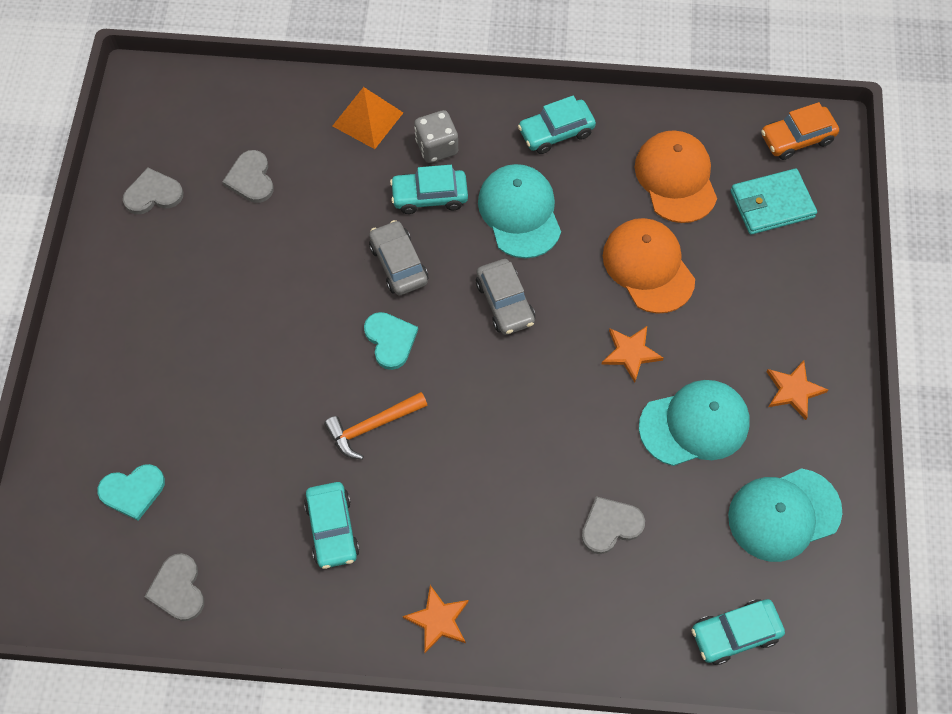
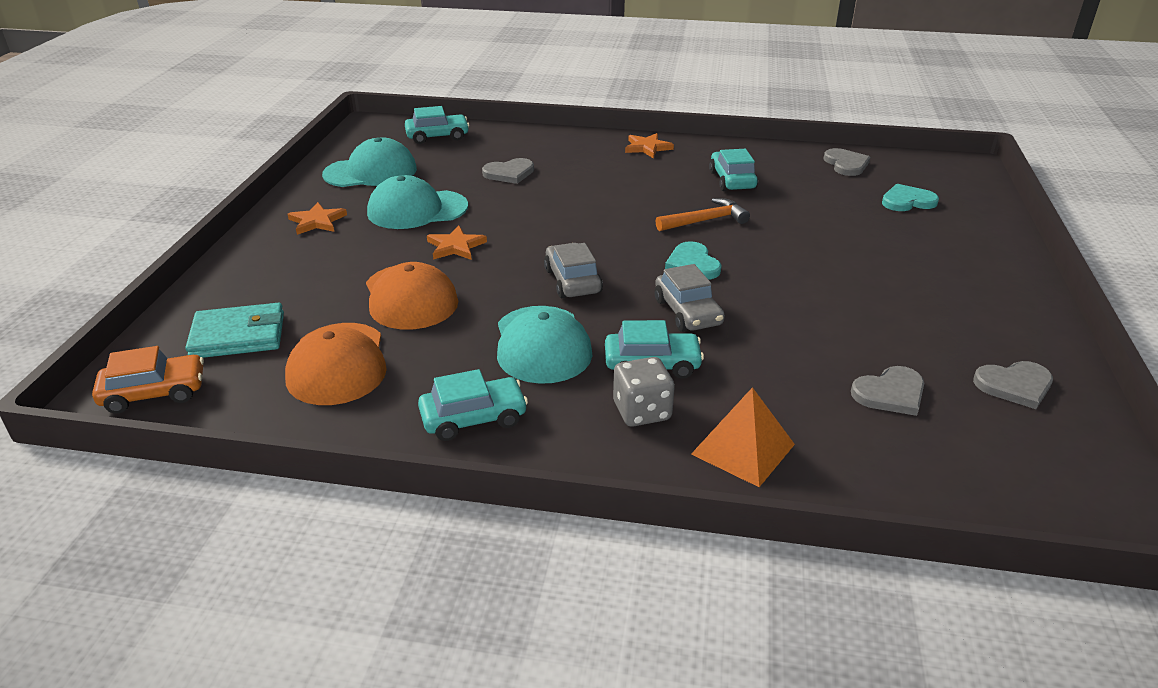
camera: 175 degrees left, 30 degrees down
(251, 178) = (890, 393): grey heart -> grey heart turned 75 degrees clockwise

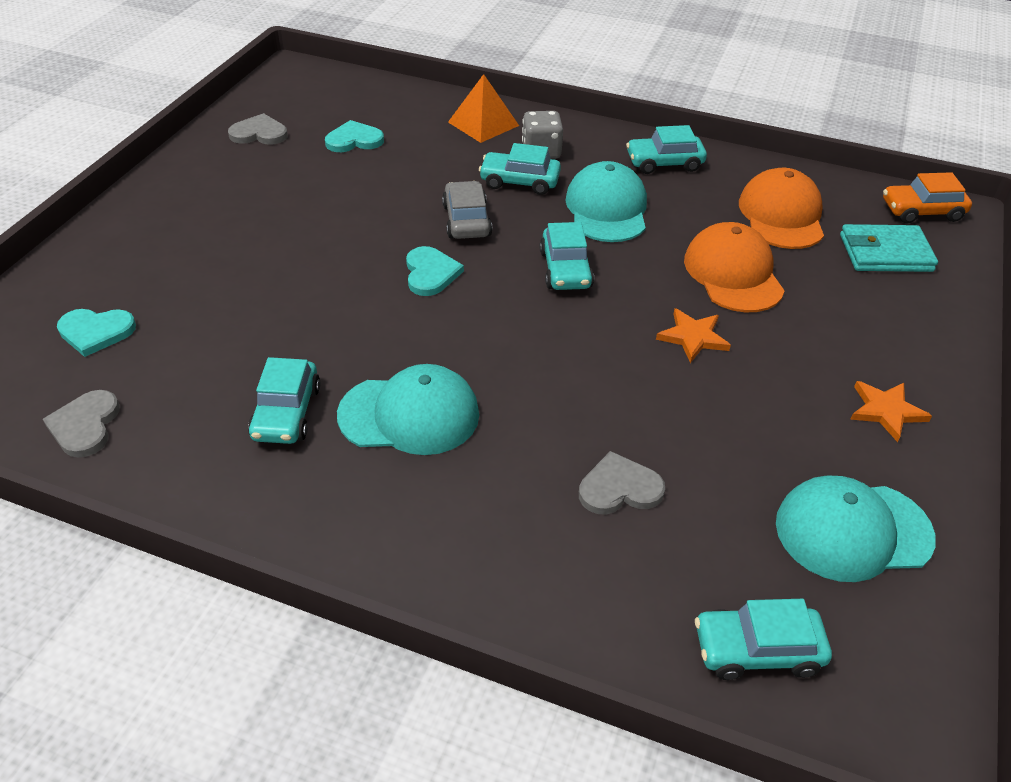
camera: 170 degrees left, 10 degrees up
(417, 210) = (753, 415): turquoise cap -> turquoise cap (409, 414)
(572, 281) = (565, 269): grey car -> turquoise car
(647, 148) = (365, 531): orange star -> none
(705, 220) = (376, 336): orange hammer -> none
(890, 393) = (354, 140): grey heart -> turquoise heart

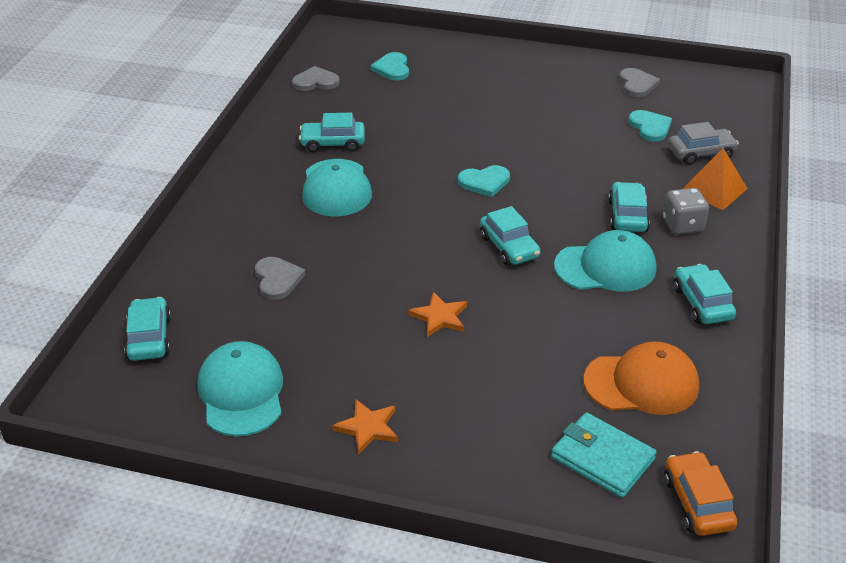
camera: 85 degrees right, 5 degrees down
(466, 221) = (558, 193): grey car -> grey car (700, 153)
(565, 269) = (509, 247): turquoise car -> turquoise car turned 105 degrees counterclockwise
(733, 273) = (533, 344): orange cap -> none
(885, 253) = (602, 458): turquoise wallet -> turquoise wallet turned 45 degrees counterclockwise

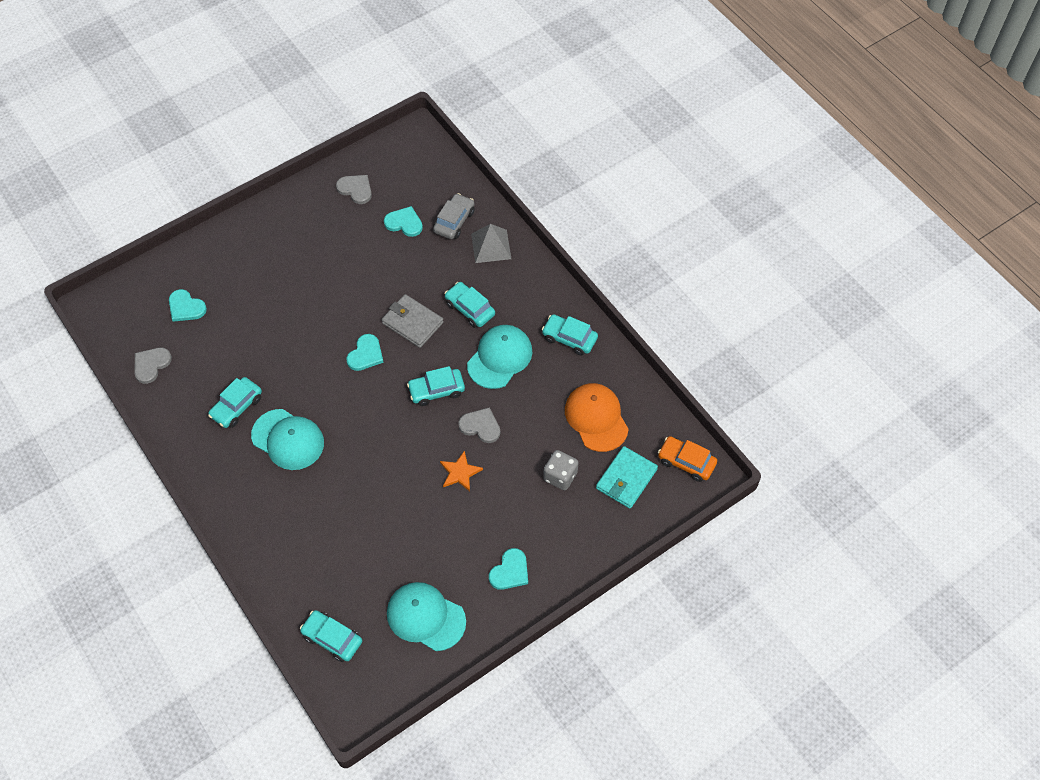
camera: 50 degrees left, 20 degrees up
(277, 279) = (345, 534): grey heart -> grey heart (480, 426)
(368, 428) = (510, 571): orange star -> turquoise heart
(509, 247) = (436, 390): turquoise car -> turquoise car turned 150 degrees clockwise
(558, 190) = (412, 323): none -> grey wallet
(602, 458) = (626, 479): turquoise wallet -> turquoise wallet turned 45 degrees counterclockwise
(641, 383) = (596, 418): orange cap -> orange cap turned 60 degrees counterclockwise
(682, 225) = (504, 290): grey dice -> grey dice (560, 476)
(714, 189) = (491, 246): orange pyramid -> grey pyramid

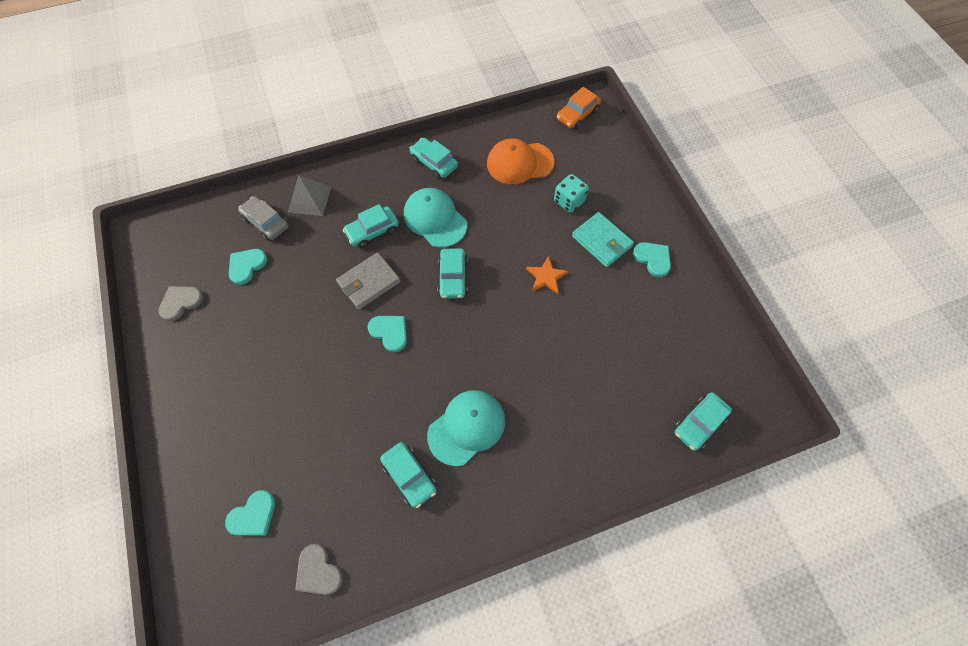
camera: 75 degrees left, 5 degrees up
(425, 617) = (687, 335): turquoise cap -> none
(480, 426) = (502, 250): grey heart -> none
(560, 476) = (569, 201): grey dice -> turquoise dice
(569, 338) = (434, 163): turquoise car -> turquoise car turned 90 degrees clockwise
(626, 479) = (583, 156): turquoise wallet -> turquoise wallet (601, 241)

